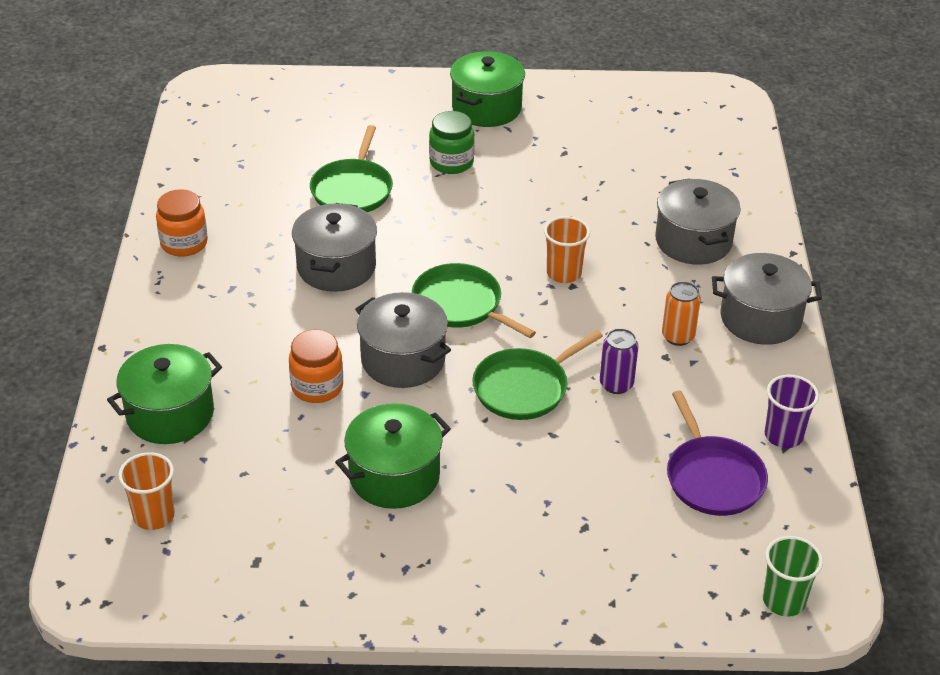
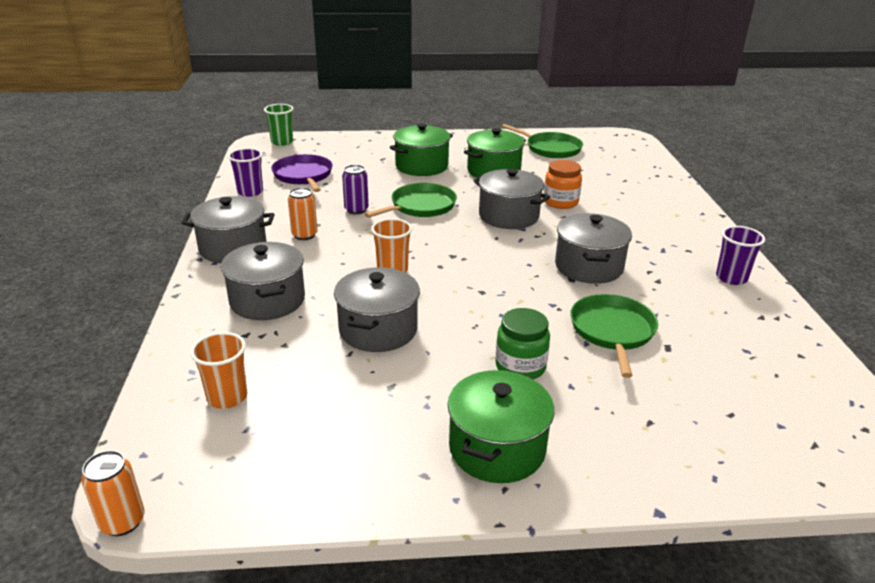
camera: 175 degrees right, 10 degrees down
(154, 516) = (617, 156): orange cup -> orange cup (227, 397)
(170, 414) = (645, 188): green pot -> green pot (421, 166)
(184, 243) = (731, 278): orange jar -> purple cup
(461, 304) = (476, 247): green pan -> green pan (551, 148)
(577, 203) = (378, 329): none -> grey pot
(731, 84) = (122, 521): none -> orange can

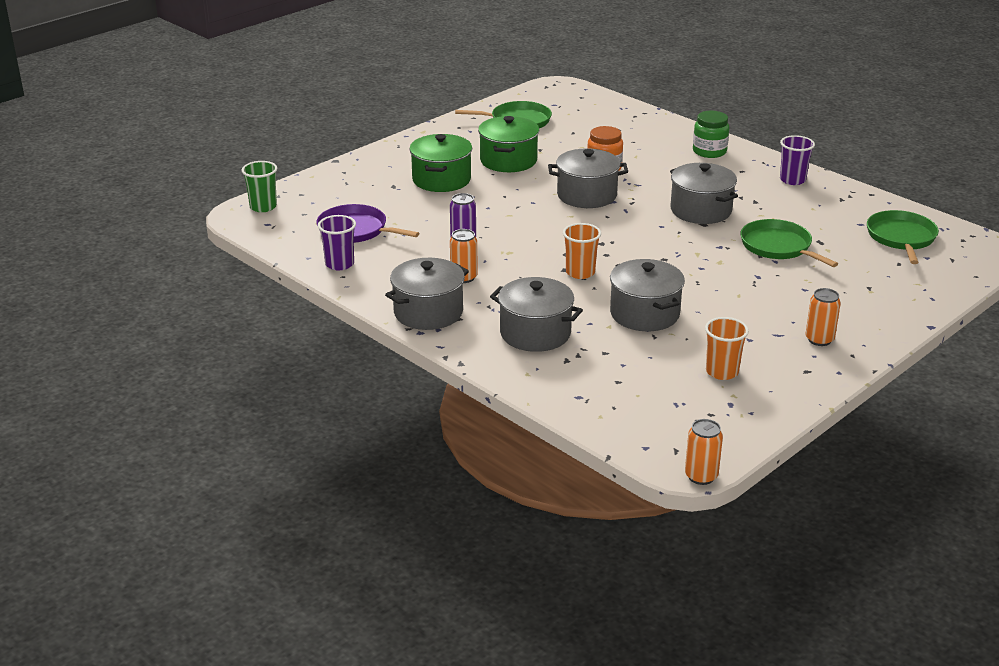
camera: 40 degrees left, 0 degrees up
(227, 397) = (631, 396): orange cup -> orange cup (722, 372)
(420, 206) = (507, 215): green pan -> green pan (901, 238)
(497, 448) = (819, 339): green pot -> orange can
(520, 367) = (762, 292): green jar -> green jar (709, 151)

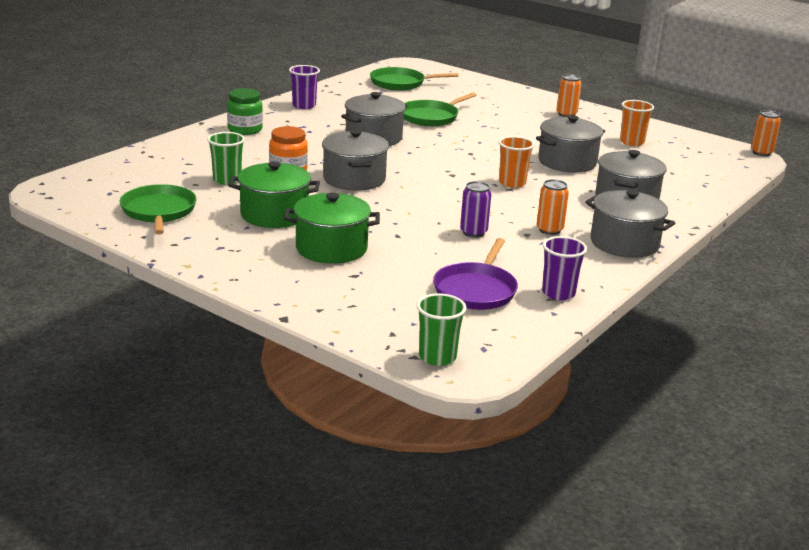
camera: 100 degrees left, 5 degrees down
(582, 144) = (227, 180): none -> green cup

